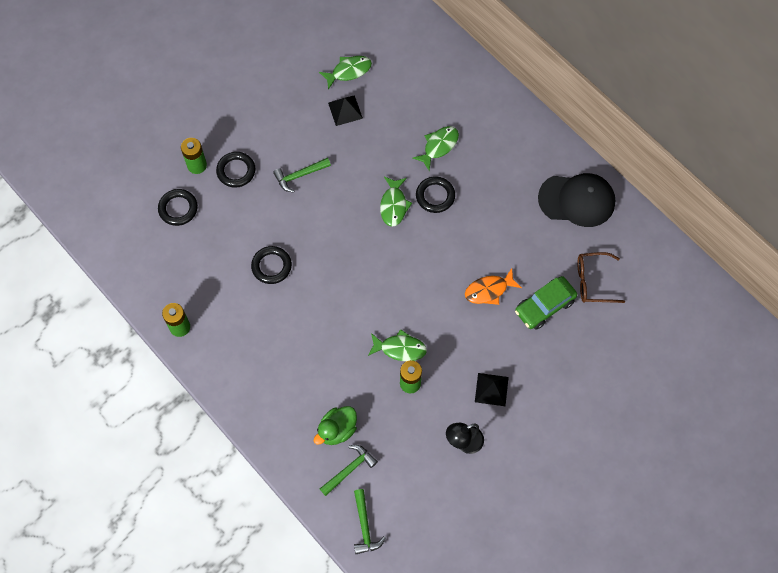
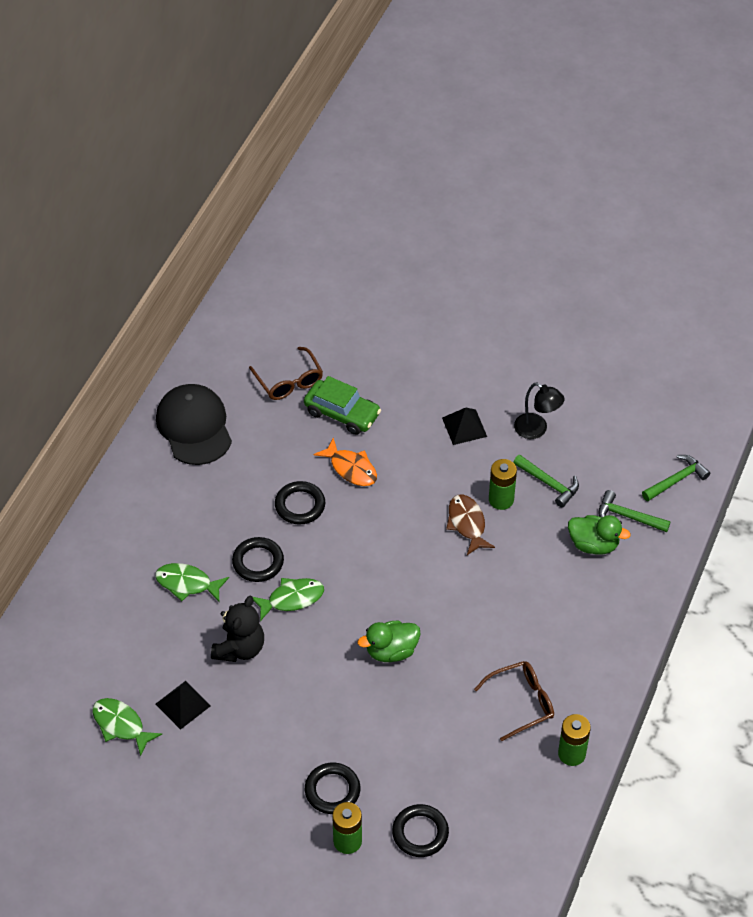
camera: 115 degrees left, 15 degrees down
(235, 314) = (522, 702): none -> brown glasses
(271, 266) = (440, 692): black ring -> black ring (300, 505)
(299, 176) = (303, 715): green hammer -> green hammer (549, 484)
(319, 250) = (391, 651): none -> green duck
(370, 158) = (240, 648): none -> black teddy bear
(400, 348) = (467, 524): green fish -> brown fish

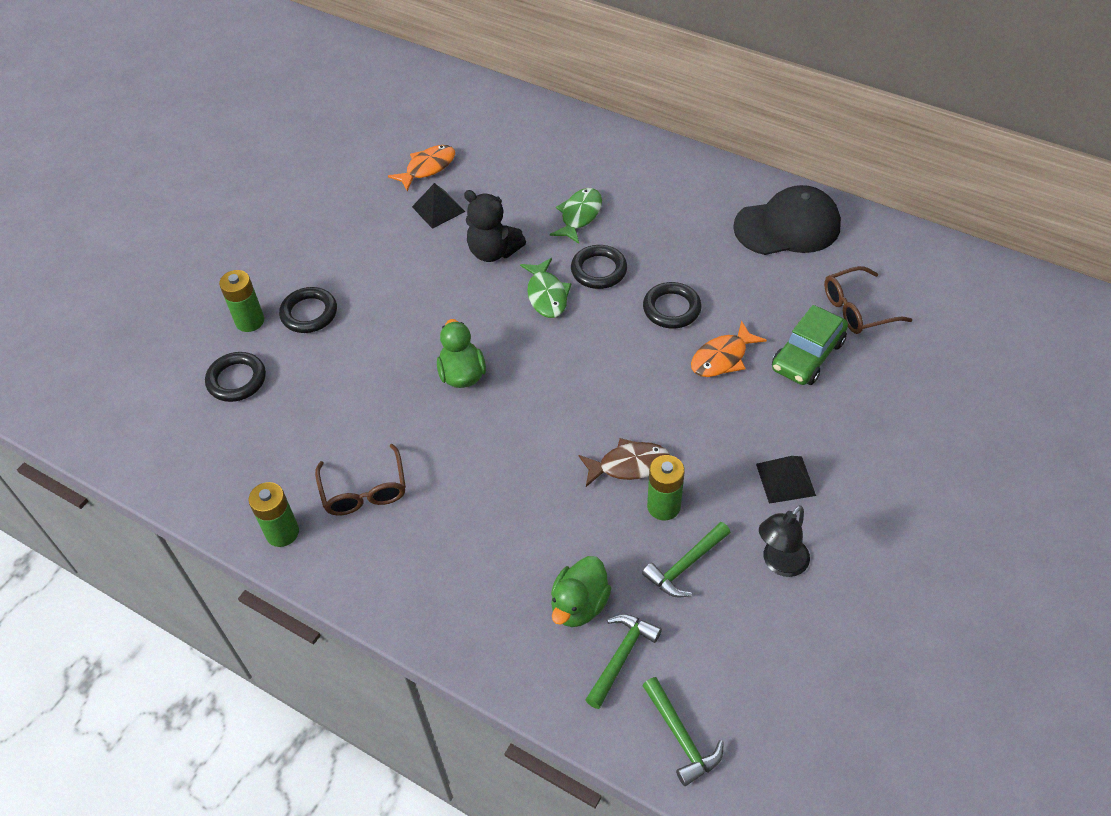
camera: 100 degrees right, 0 degrees up
(121, 725) = (427, 168): green fish -> orange fish

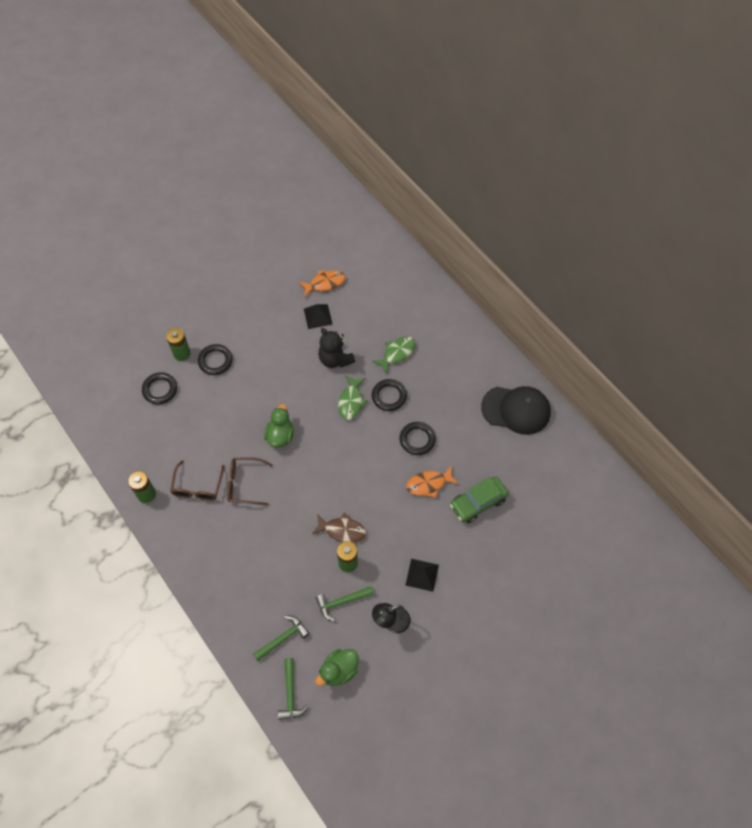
camera: 20 degrees right, 10 degrees up
(579, 605) = (276, 600): green duck -> green duck (339, 671)
(857, 309) = (524, 484): brown glasses -> brown glasses (244, 484)

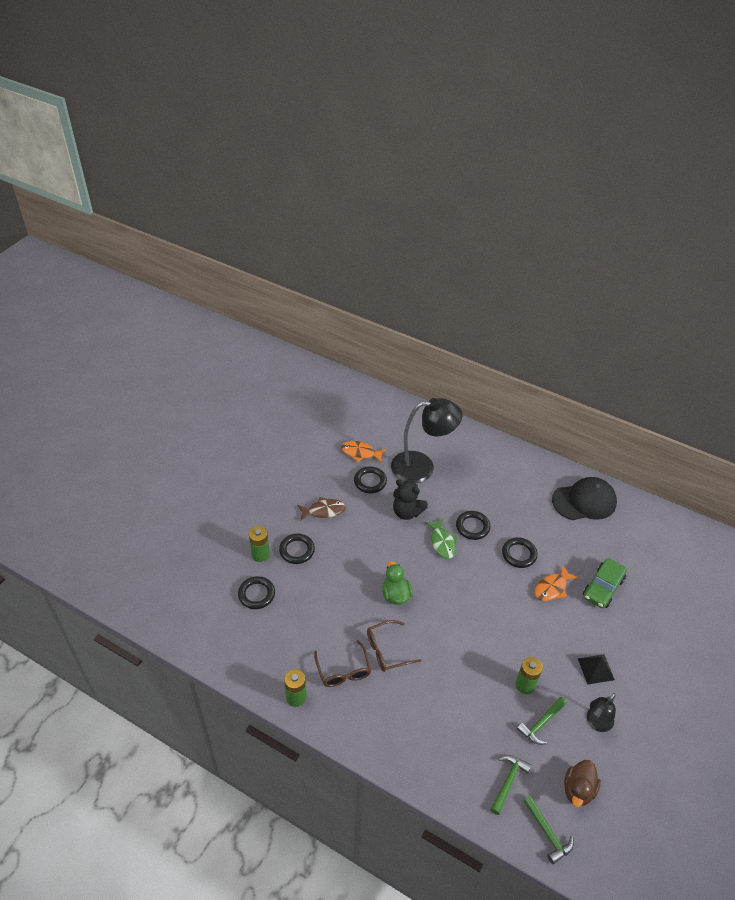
camera: 25 degrees left, 15 degrees down
(318, 316) = (370, 481): black pyramid -> black ring
(325, 283) = (360, 453): orange fish -> orange fish turned 120 degrees counterclockwise
(339, 671) = (578, 790): green duck -> brown duck
(342, 530) = (502, 657): brown fish -> brown fish (324, 511)
(376, 318) = (422, 467): none -> black lamp
(397, 353) = (457, 489): green fish -> none

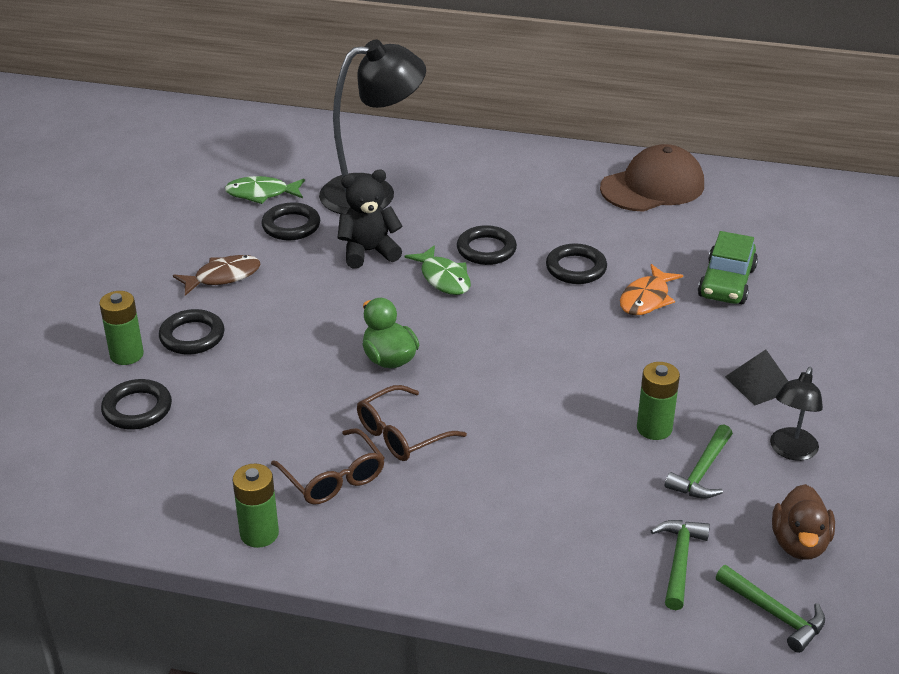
camera: 15 degrees left, 10 degrees down
(360, 453) = (261, 194): orange fish -> green fish
(407, 512) = (369, 252): black teddy bear -> black teddy bear turned 150 degrees clockwise
(584, 501) = (652, 186): black cap -> brown cap

